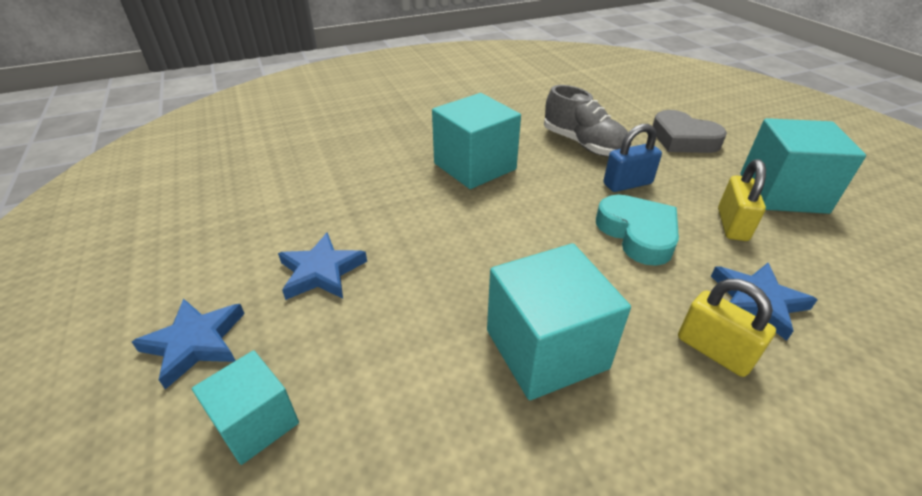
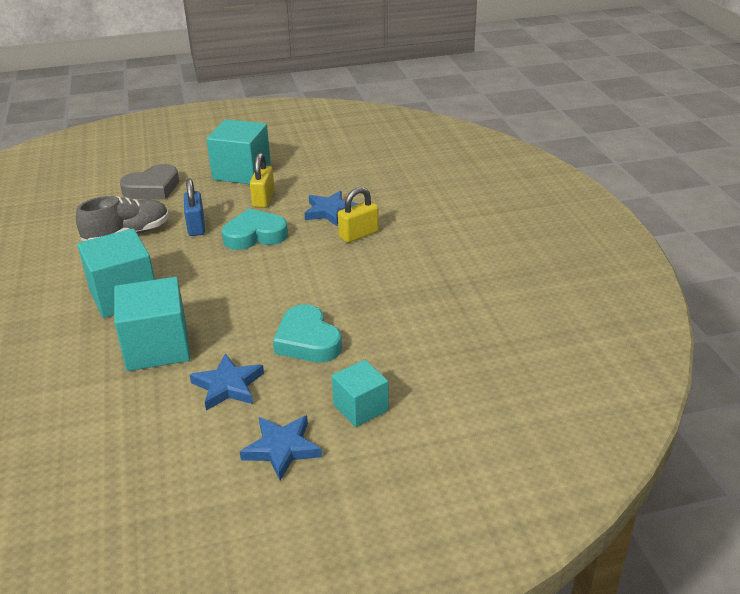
camera: 80 degrees left, 5 degrees down
(412, 331) = (307, 341): none -> turquoise heart
(546, 349) = (340, 289): turquoise cube -> turquoise cube (157, 347)
(732, 225) = (263, 199): yellow padlock -> yellow padlock turned 75 degrees clockwise

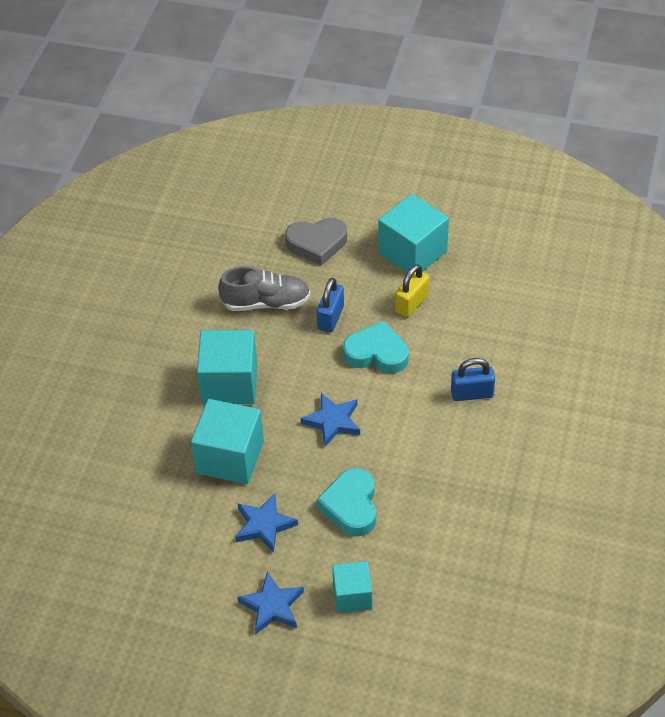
camera: 30 degrees right, 15 degrees up
(330, 211) = (464, 349): blue star -> blue star (332, 421)
(358, 235) = (472, 394): yellow padlock -> blue padlock

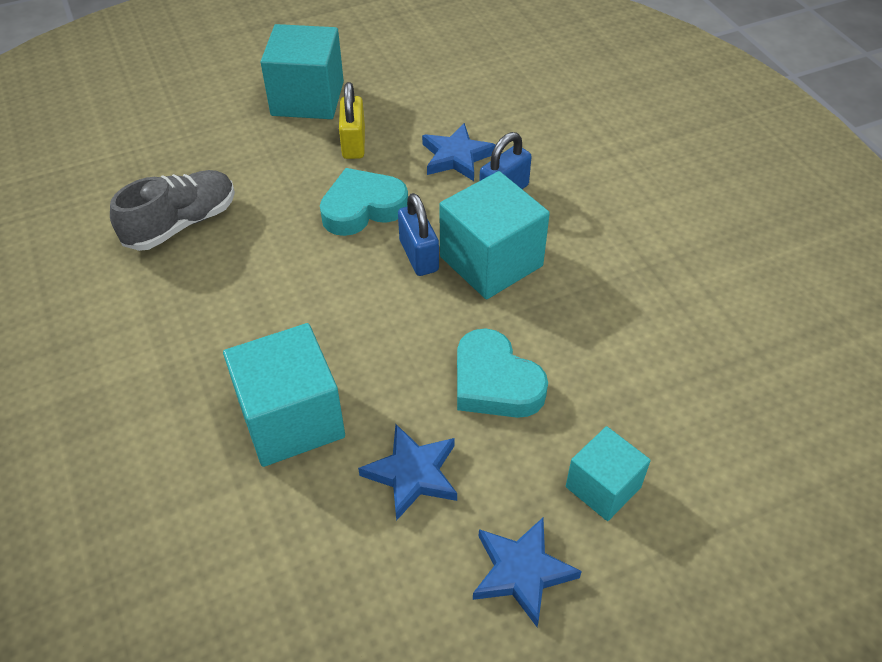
camera: 40 degrees left, 0 degrees up
(229, 383) = (213, 333): turquoise cube -> turquoise cube (491, 261)
(317, 243) = (190, 139): grey heart -> none
(330, 317) = (275, 200): blue padlock -> blue padlock (419, 256)
(332, 421) = (381, 303): blue star -> blue star (456, 157)

